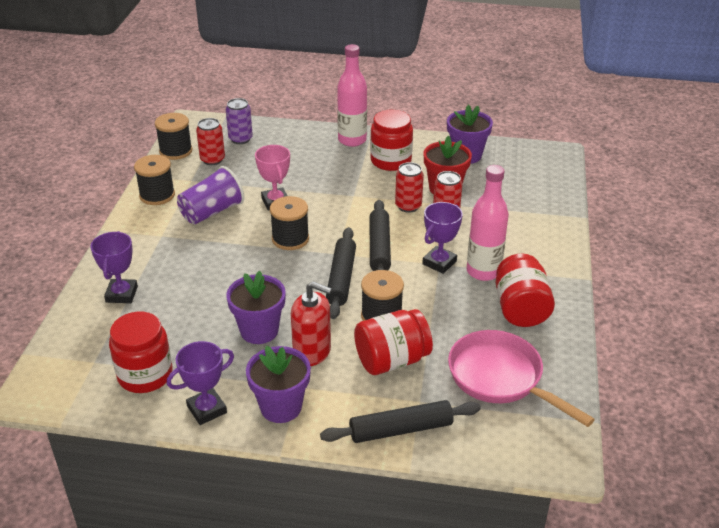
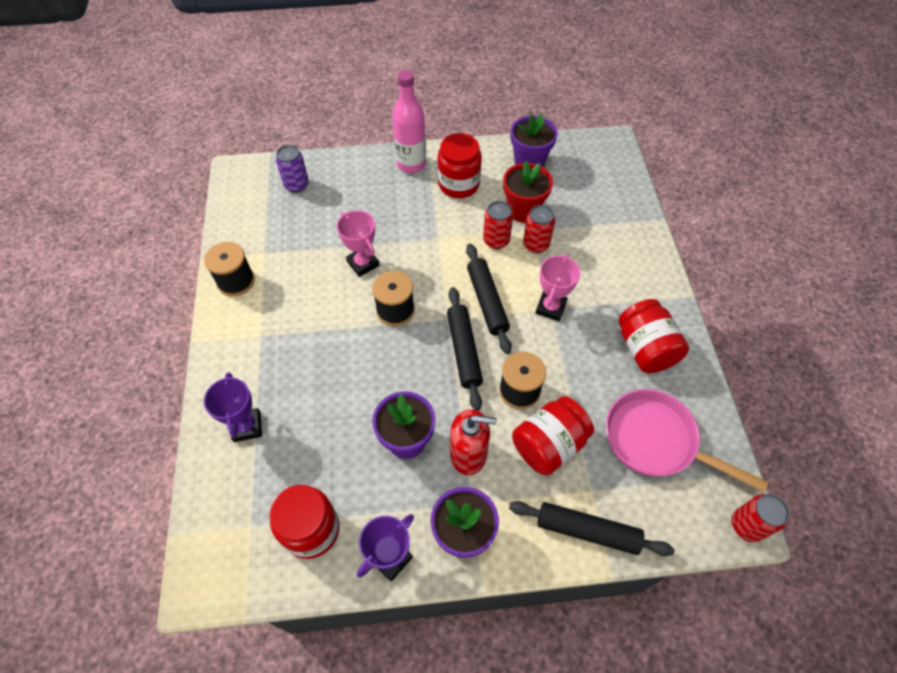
camera: 15 degrees left, 20 degrees up
(176, 151) = (234, 215): black spool -> none
(212, 160) = (277, 219): red can -> red can (747, 525)
(212, 212) = (302, 291): purple cup -> none
(401, 429) = (587, 531): black rolling pin -> black rolling pin turned 45 degrees clockwise
(439, 262) = (550, 308): purple trophy -> pink trophy
(483, 271) = (595, 309): pink bottle -> none

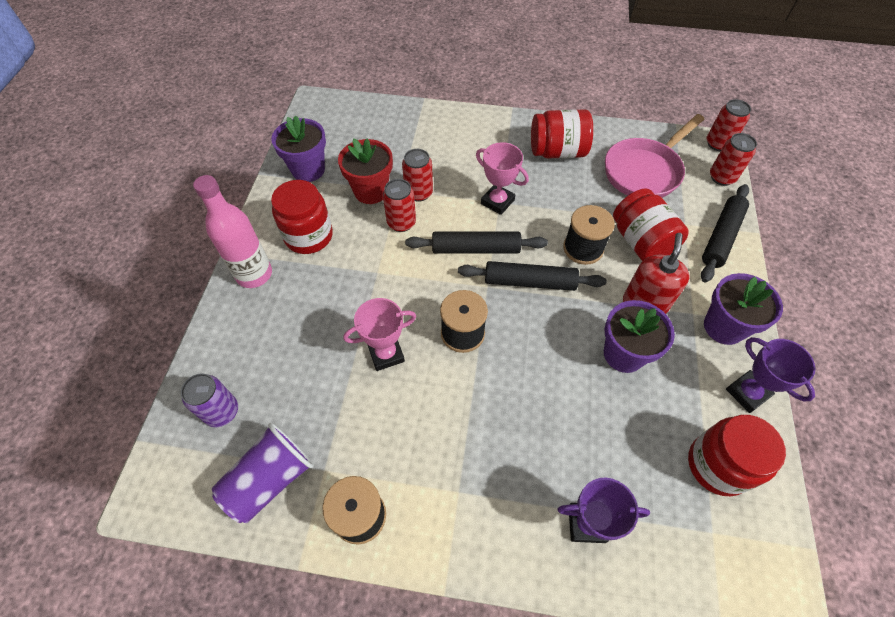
camera: 75 degrees left, 0 degrees up
(254, 226) = (270, 479): none -> purple cup
(686, 531) = (721, 177): none -> red can

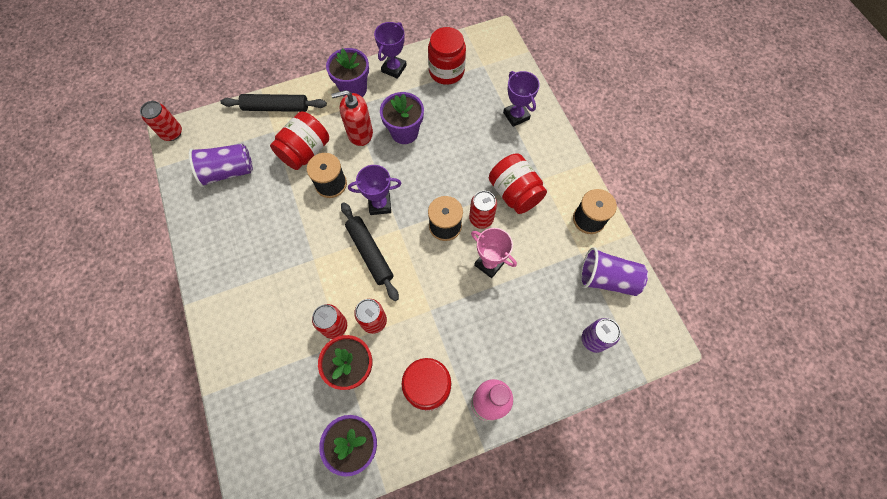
camera: 120 degrees left, 10 degrees up
(497, 202) = (314, 260): pink trophy -> none
(530, 282) = (380, 204): black rolling pin -> purple trophy
(557, 151) = (232, 241): red jar -> red jar (514, 193)
(644, 171) = (228, 171): pink pan -> purple cup
(721, 177) = (212, 121): red can -> red can (481, 219)

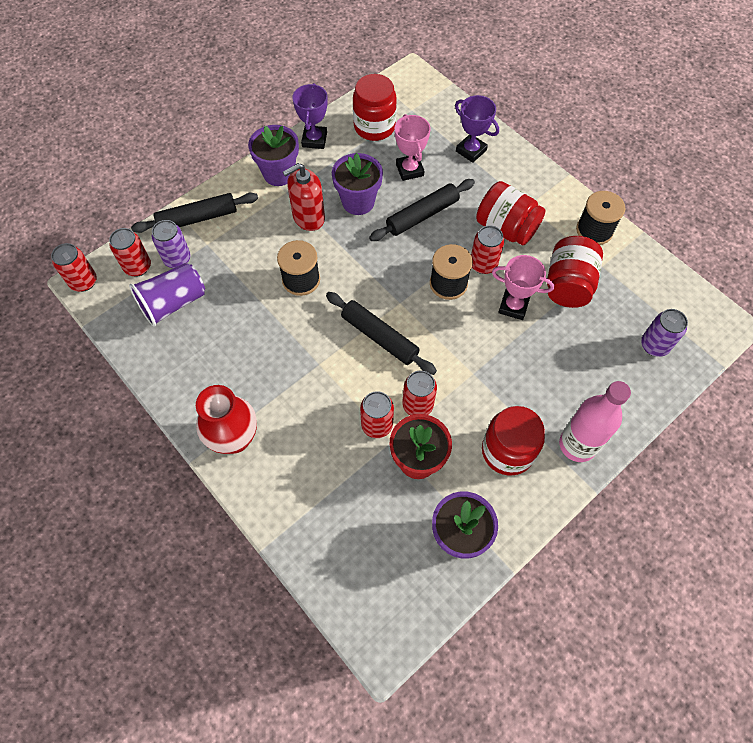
camera: 20 degrees left, 5 degrees down
(215, 133) = (137, 267): none -> red can
(224, 298) = (234, 438): none -> red vase
(246, 136) = (177, 259): none -> purple can
(305, 151) = (254, 255): red jar -> red jar (568, 285)
(380, 204) = (366, 284): purple trophy -> none
(450, 160) = (422, 215): none -> black rolling pin
(458, 117) = (409, 170): none -> pink trophy
(607, 279) = (639, 282): purple cup -> none

